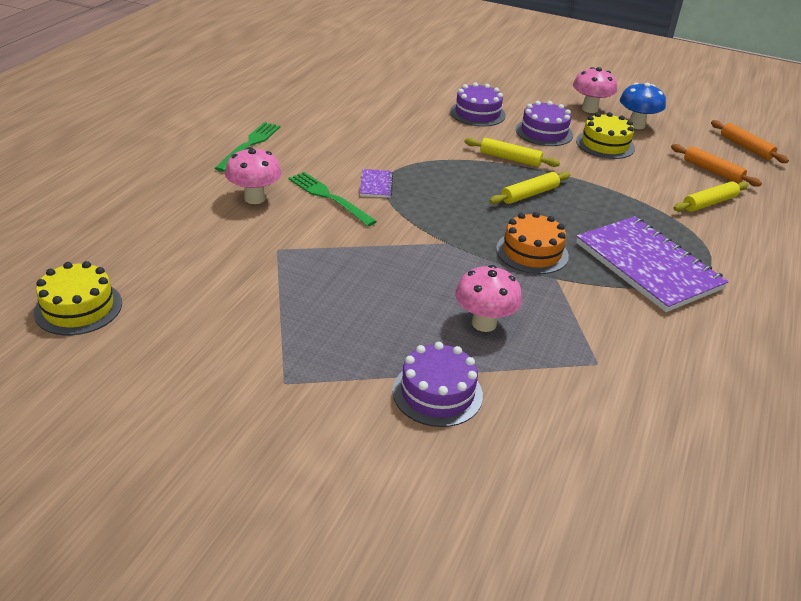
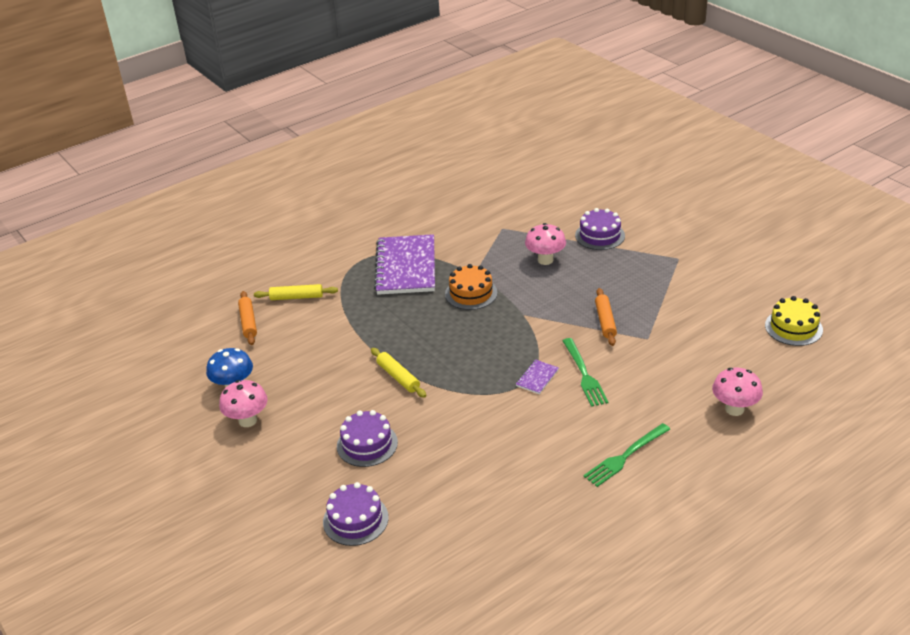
camera: 145 degrees left, 0 degrees up
(255, 198) = (646, 389): pink mushroom -> pink mushroom (734, 409)
(529, 194) = (422, 338): yellow rolling pin -> none
(544, 132) = (332, 401): purple cake -> purple cake (355, 519)
(605, 144) = (295, 372): yellow cake -> none
(746, 147) = (180, 337): orange rolling pin -> orange rolling pin (605, 321)

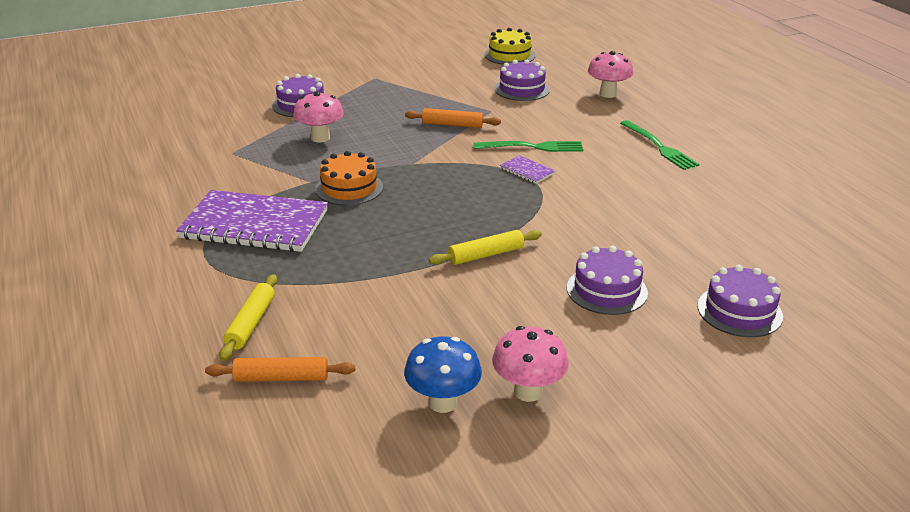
camera: 80 degrees left, 5 degrees down
(709, 349) = (522, 89): none -> purple cake

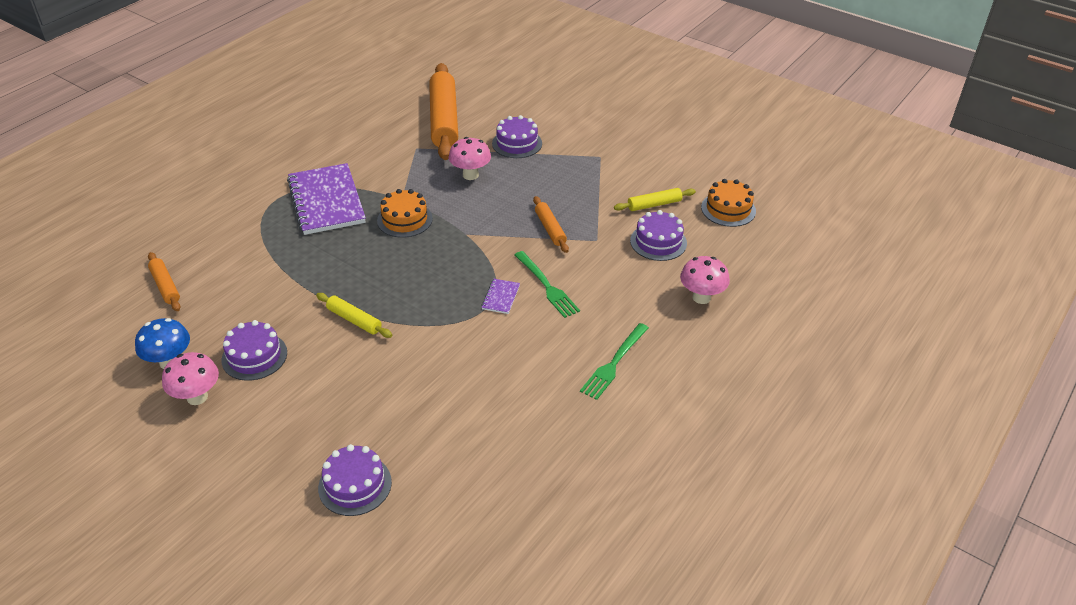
camera: 60 degrees right, 10 degrees up
(204, 127) = (444, 120): none -> orange rolling pin
(251, 323) = (213, 250): yellow rolling pin -> yellow rolling pin (654, 204)
(509, 55) = (728, 209): yellow cake -> orange cake
(606, 290) = (342, 399): purple cake -> purple cake (254, 356)

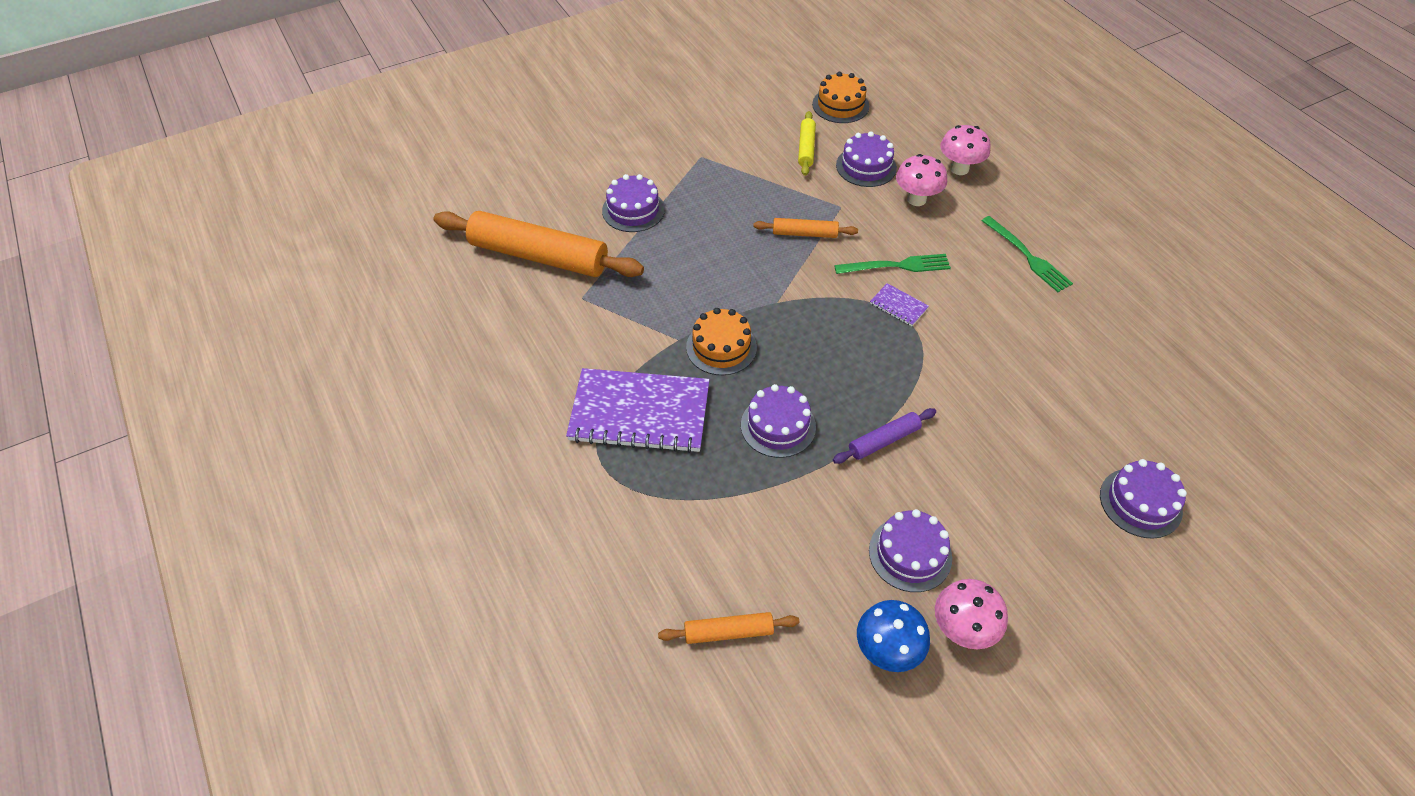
camera: 65 degrees left, 10 degrees up
(344, 264) = (778, 426): none -> purple cake
(354, 320) = (883, 440): yellow rolling pin -> purple rolling pin
(470, 175) = (669, 266): pink mushroom -> pink mushroom (916, 199)

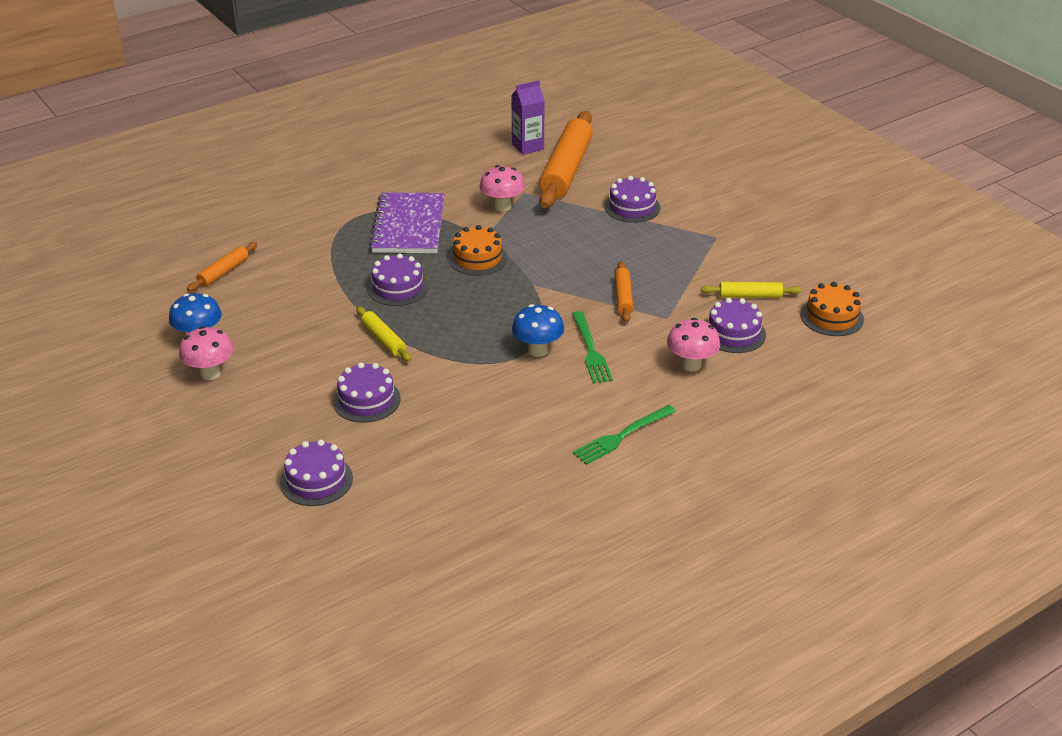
camera: 85 degrees right, 15 degrees down
(473, 287) = (528, 146): none -> purple carton
(728, 632) = (223, 272): orange rolling pin -> orange rolling pin turned 45 degrees clockwise
(883, 440) = (383, 339): purple rolling pin -> yellow rolling pin
(898, 306) = (538, 350): purple notebook -> blue mushroom
(910, 554) = (276, 350): purple cake -> purple cake (366, 400)
(959, 169) = (750, 396): pink mushroom -> pink mushroom (502, 206)

